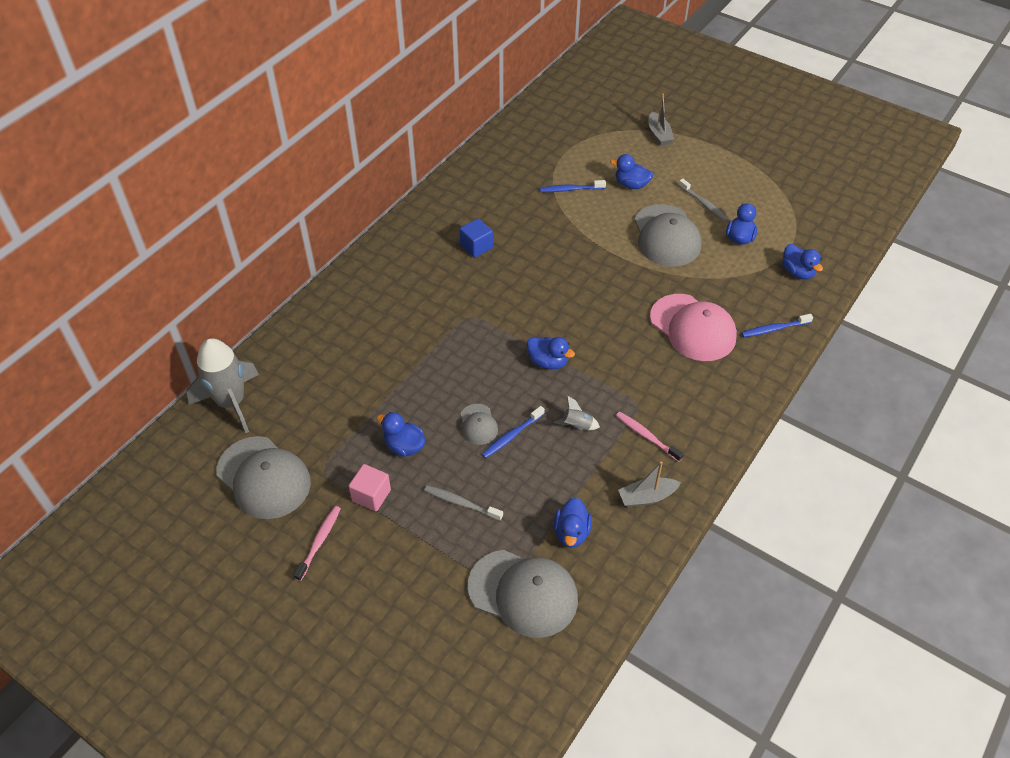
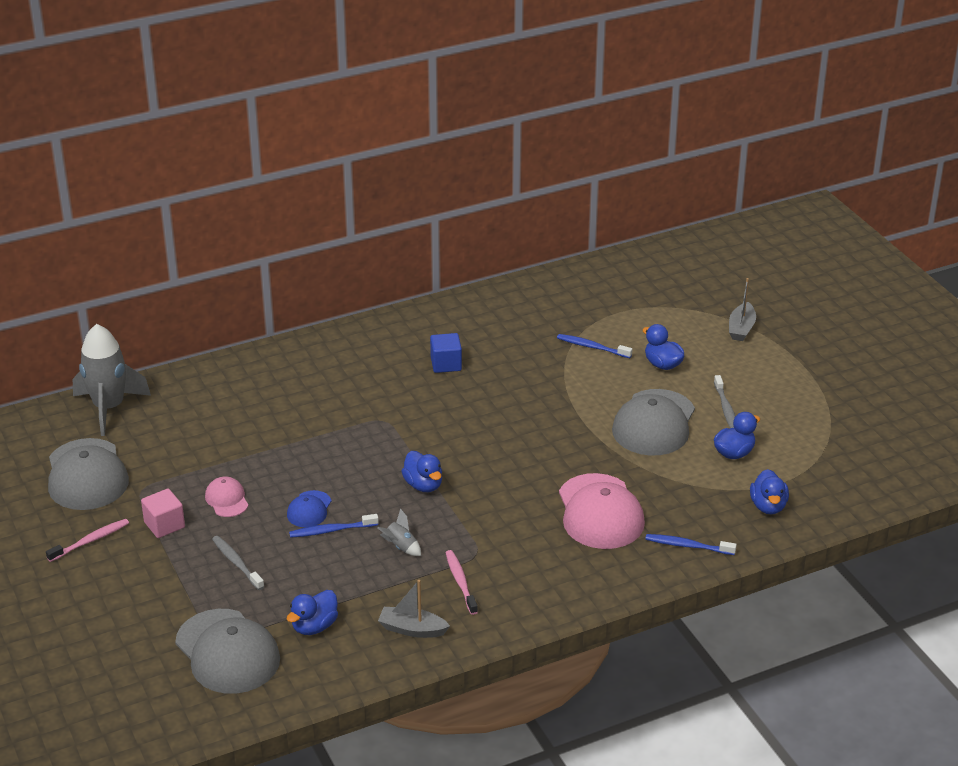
camera: 30 degrees right, 15 degrees down
(404, 446) = (227, 499): blue duck -> pink cap
(478, 424) = (309, 509): grey cap -> blue cap

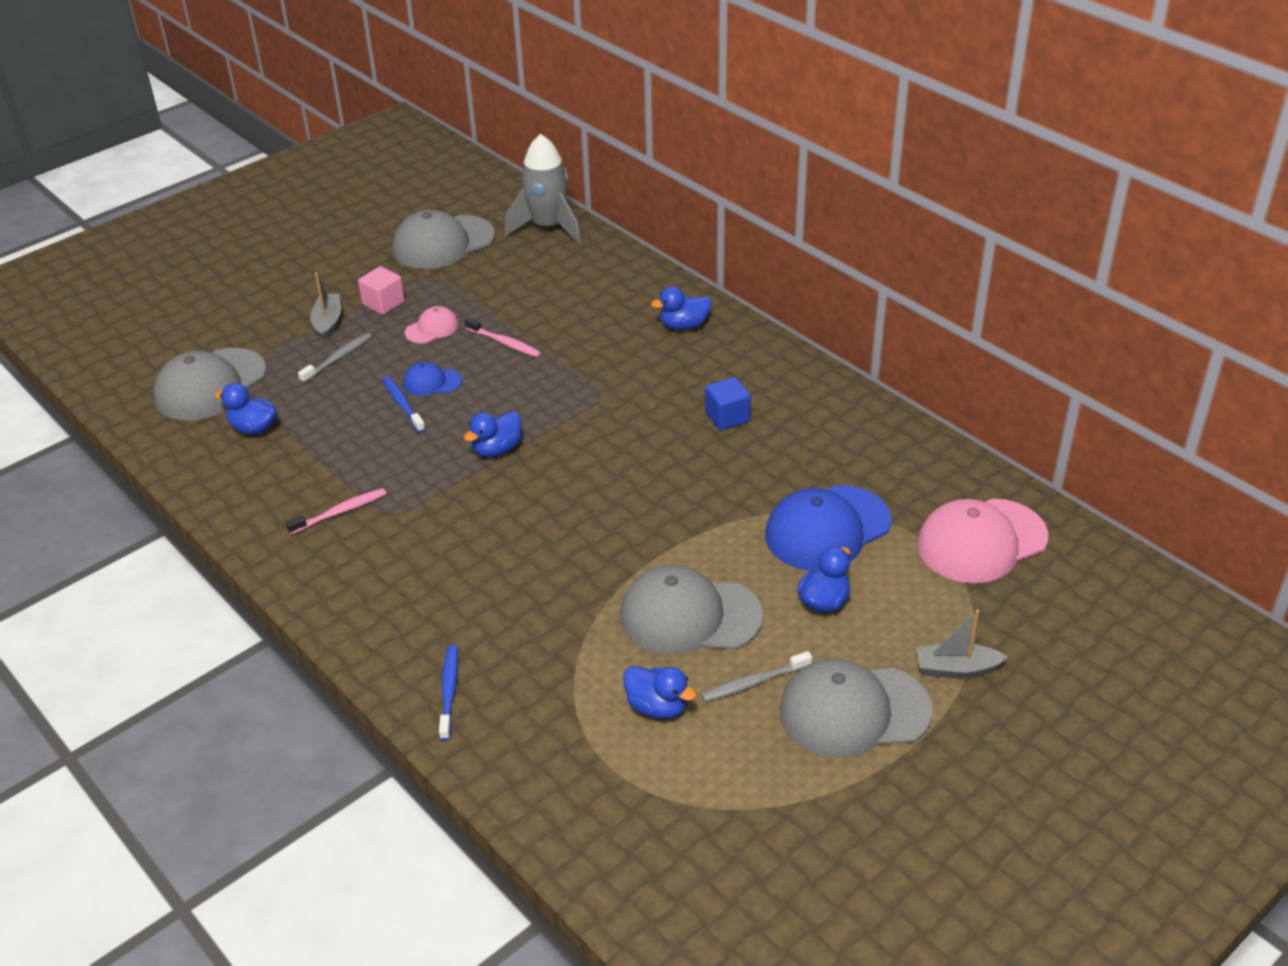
camera: 75 degrees right, 5 degrees up
(90, 541) = (350, 270): pink toothbrush -> pink toothbrush (504, 343)
(401, 547) = (388, 457): grey rocket -> none
(412, 629) = (259, 494): grey boat -> grey boat (328, 322)
(592, 347) = (827, 529): blue toothbrush -> blue cap
(600, 512) = (492, 599): pink cap -> pink cap (981, 541)
(763, 375) = (854, 711): none -> grey cap
(768, 506) = (553, 761): blue duck -> blue duck (684, 325)

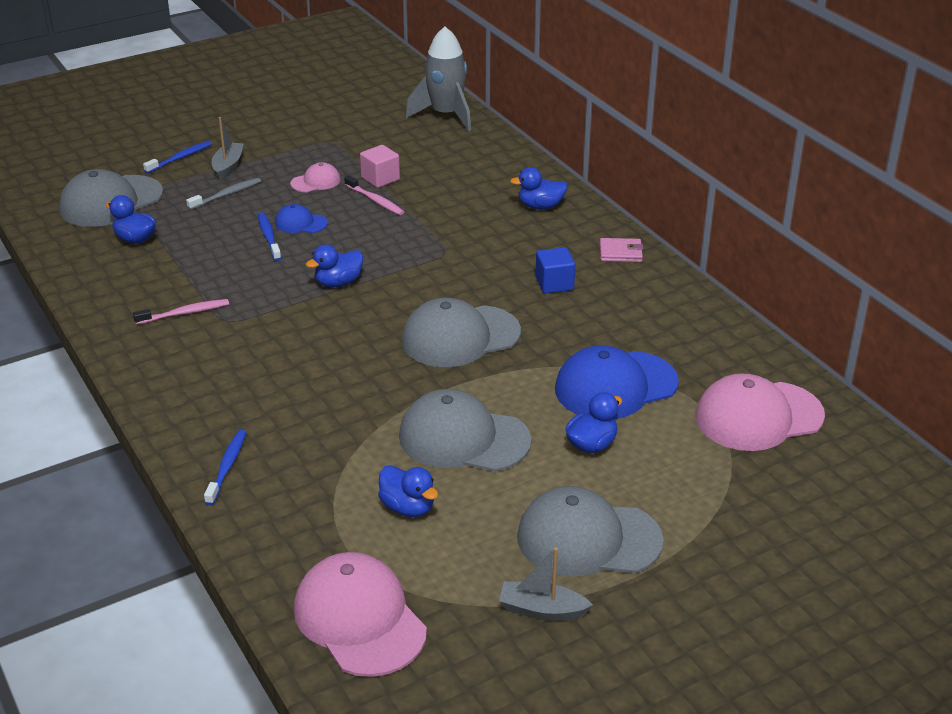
camera: 10 degrees right, 5 degrees down
(270, 319) = (180, 158): none -> blue toothbrush
(383, 303) = (281, 157): pink cube -> pink cube (380, 178)
(443, 243) = (349, 117): grey cap -> grey cap (460, 337)
(648, 846) = (359, 619): none -> pink cap
(754, 682) = (503, 501): grey toothbrush -> none
(784, 370) = (620, 253): none -> pink wallet
(956, 669) = (698, 519): grey boat -> grey boat (542, 610)

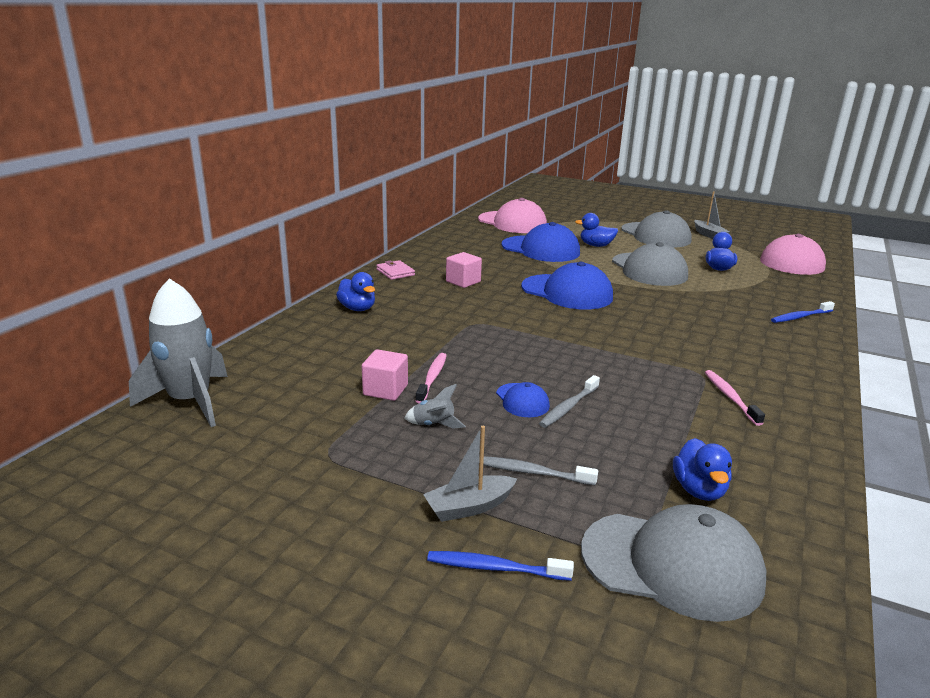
camera: 125 degrees left, 10 degrees down
(184, 313) = (730, 397): pink toothbrush -> pink toothbrush turned 45 degrees clockwise
(269, 237) = (568, 407): blue toothbrush -> grey toothbrush
(316, 181) = (433, 425): pink cap -> grey rocket
(338, 282) = (579, 349): blue duck -> none
(460, 337) = (567, 292): grey cap -> blue cap
(554, 283) = (463, 282): blue cube -> pink cube

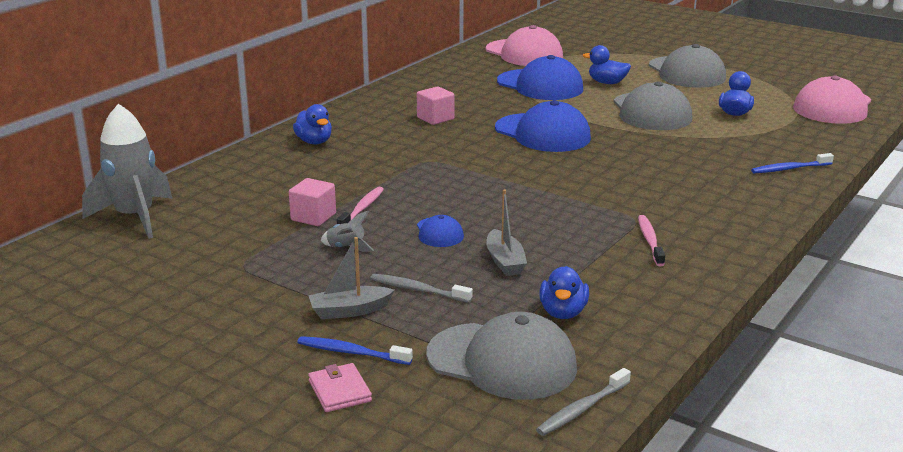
camera: 10 degrees right, 0 degrees up
(395, 272) = (367, 106): pink wallet -> pink wallet (339, 391)
(568, 407) = (481, 240): grey toothbrush -> grey toothbrush (582, 409)
(709, 235) = (753, 74): grey boat -> grey boat (505, 261)

